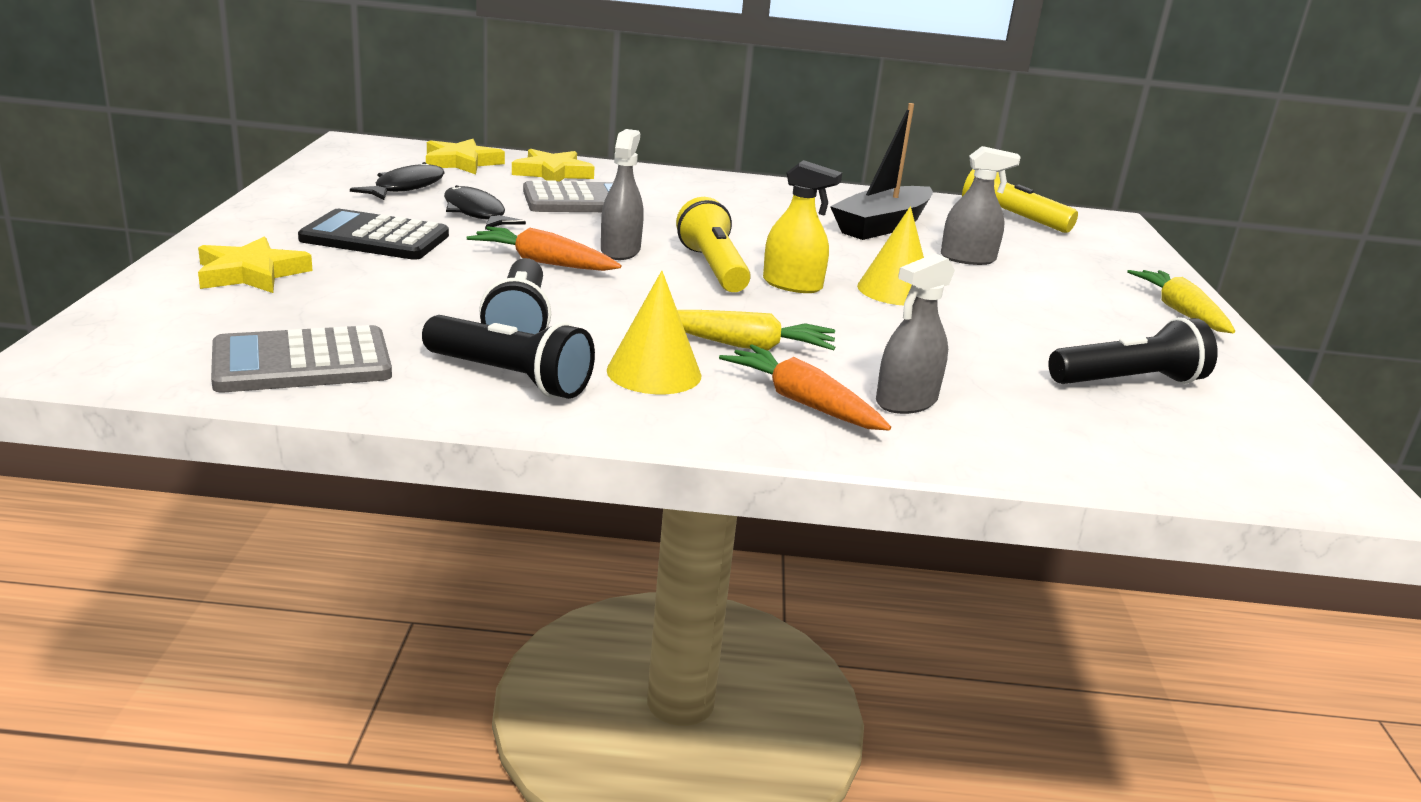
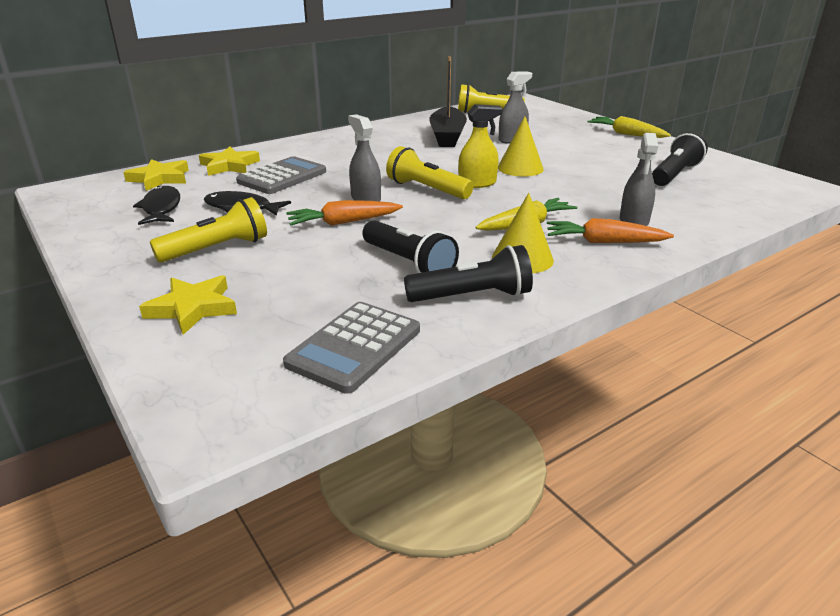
camera: 35 degrees left, 5 degrees up
(375, 238) = (217, 249): black calculator -> yellow flashlight

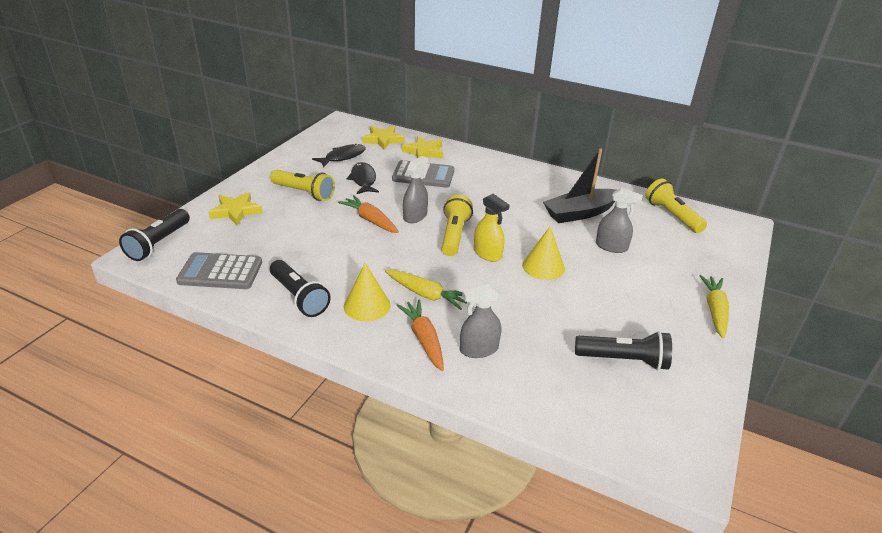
camera: 60 degrees right, 5 degrees up
(408, 263) = (328, 261): black flashlight -> black flashlight (158, 243)

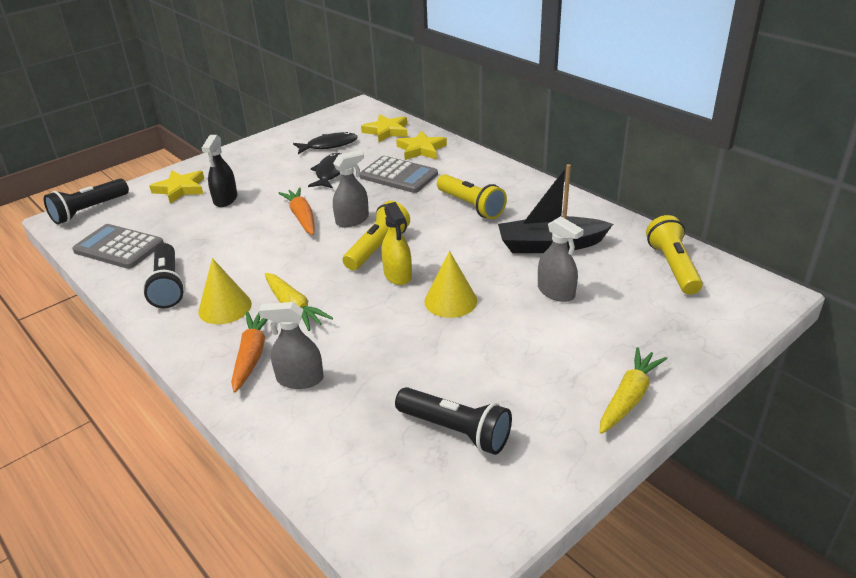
camera: 25 degrees right, 0 degrees up
(287, 214) = (225, 199): none -> black spray bottle
(304, 193) = (259, 179): yellow flashlight -> yellow flashlight (471, 206)

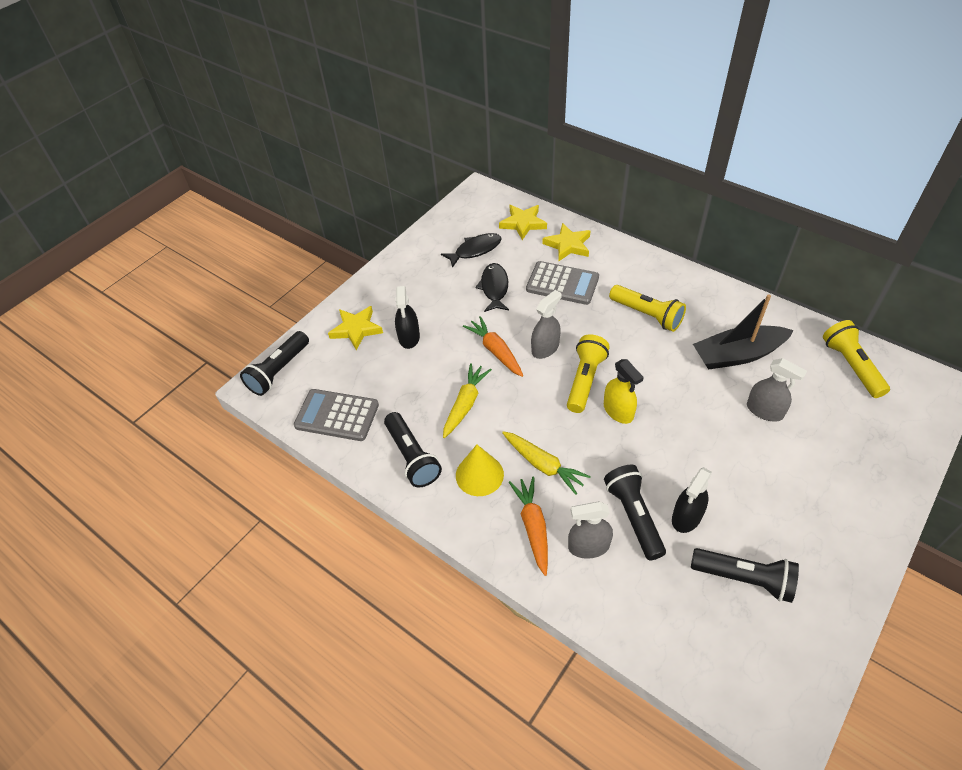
camera: 10 degrees left, 15 degrees up
(363, 360) = (634, 516): none -> black flashlight
(421, 368) = (686, 517): none -> black spray bottle
(450, 301) = (678, 435): yellow cone -> none
(629, 397) = (867, 519): yellow carrot -> yellow carrot (465, 404)

